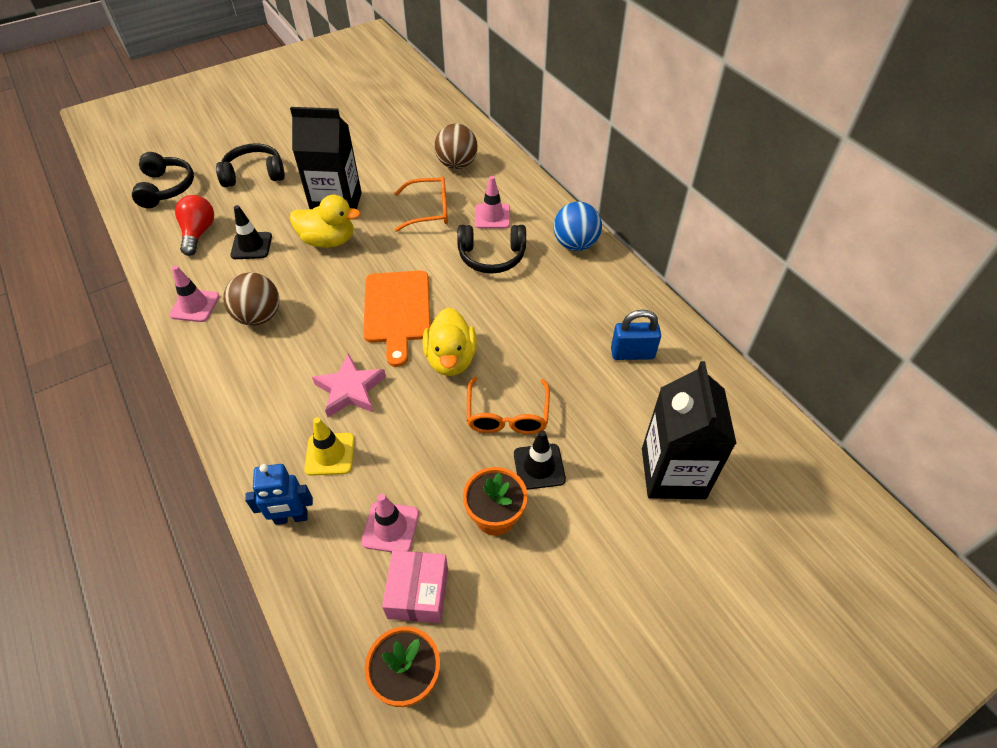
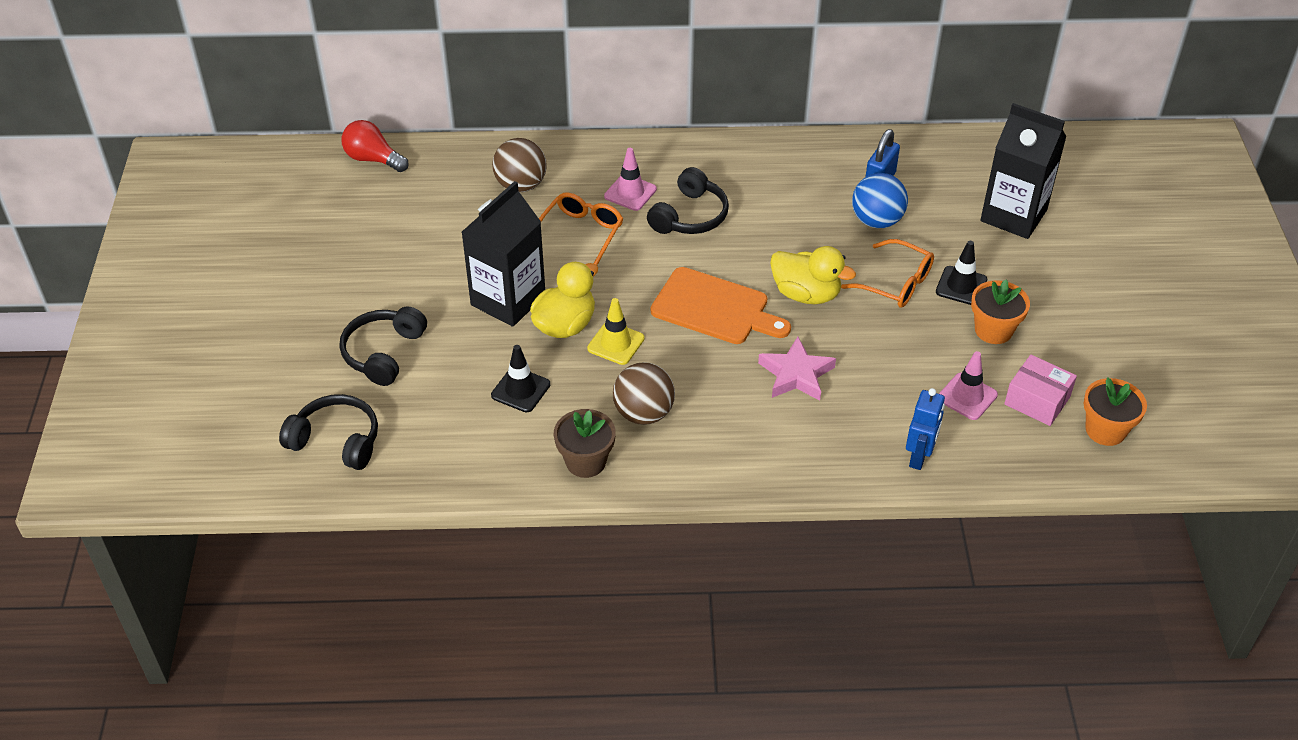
camera: 60 degrees left, 5 degrees down
(195, 306) = (586, 461): pink traffic cone -> brown flower pot
(198, 233) = (457, 430): red light bulb -> red light bulb (373, 159)
(330, 454) = (864, 411): yellow traffic cone -> yellow traffic cone (616, 343)
(575, 244) = (718, 155): blue ball -> blue ball (877, 221)

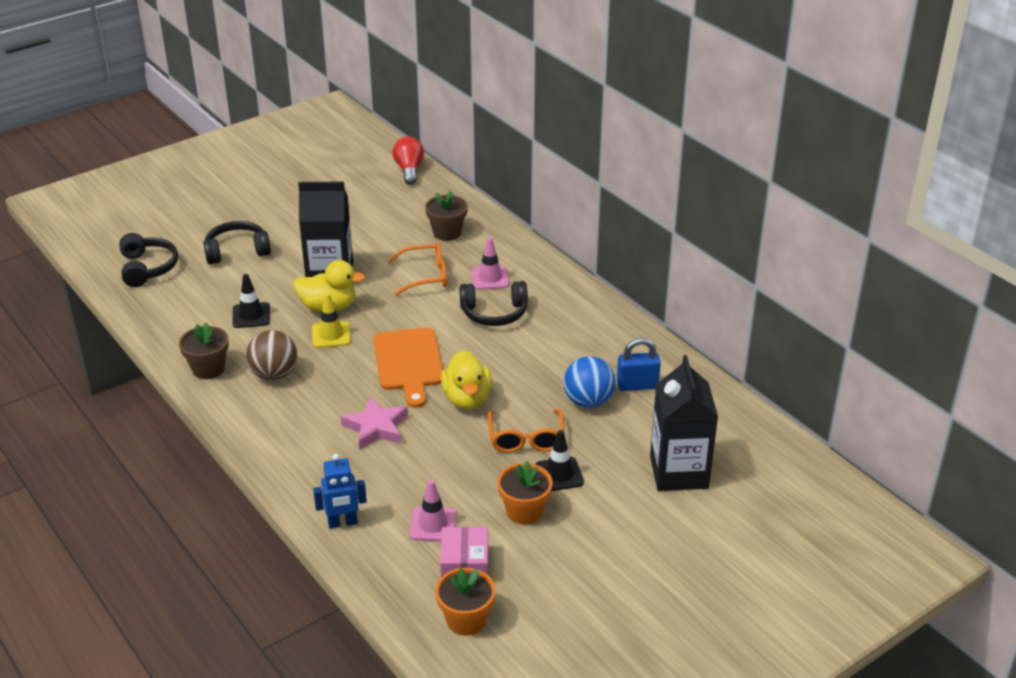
camera: 55 degrees right, 10 degrees down
(521, 185) = (447, 233): brown ball -> brown flower pot

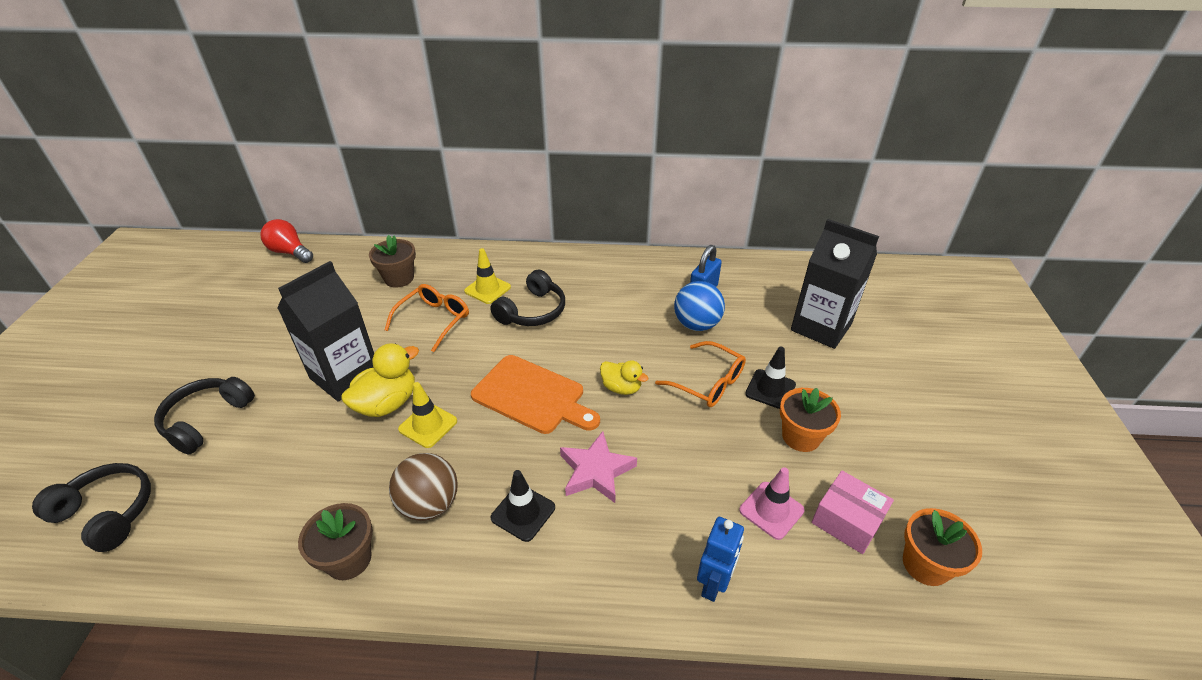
camera: 50 degrees left, 5 degrees up
(251, 315) = (317, 468): black traffic cone -> black traffic cone (523, 512)
(467, 399) = (621, 388): yellow duck -> yellow duck, size x0.63
(490, 278) = (487, 289): pink traffic cone -> yellow traffic cone

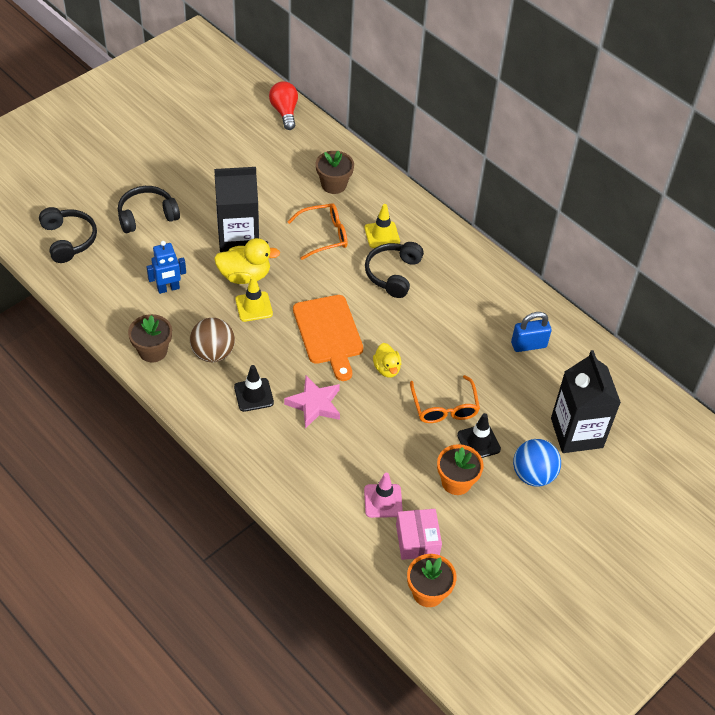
camera: 40 degrees right, 10 degrees up
(533, 311) = (393, 274): black headphones -> black headphones turned 120 degrees clockwise
(696, 324) = (490, 365): blue ball -> blue ball (533, 475)
(714, 584) = (307, 505): blue robot -> blue robot (168, 288)

